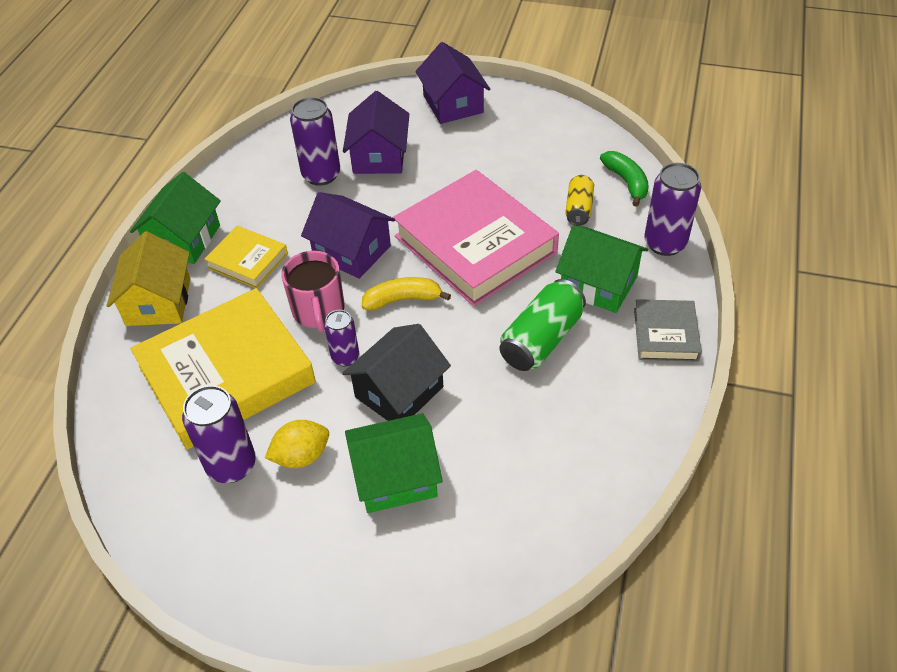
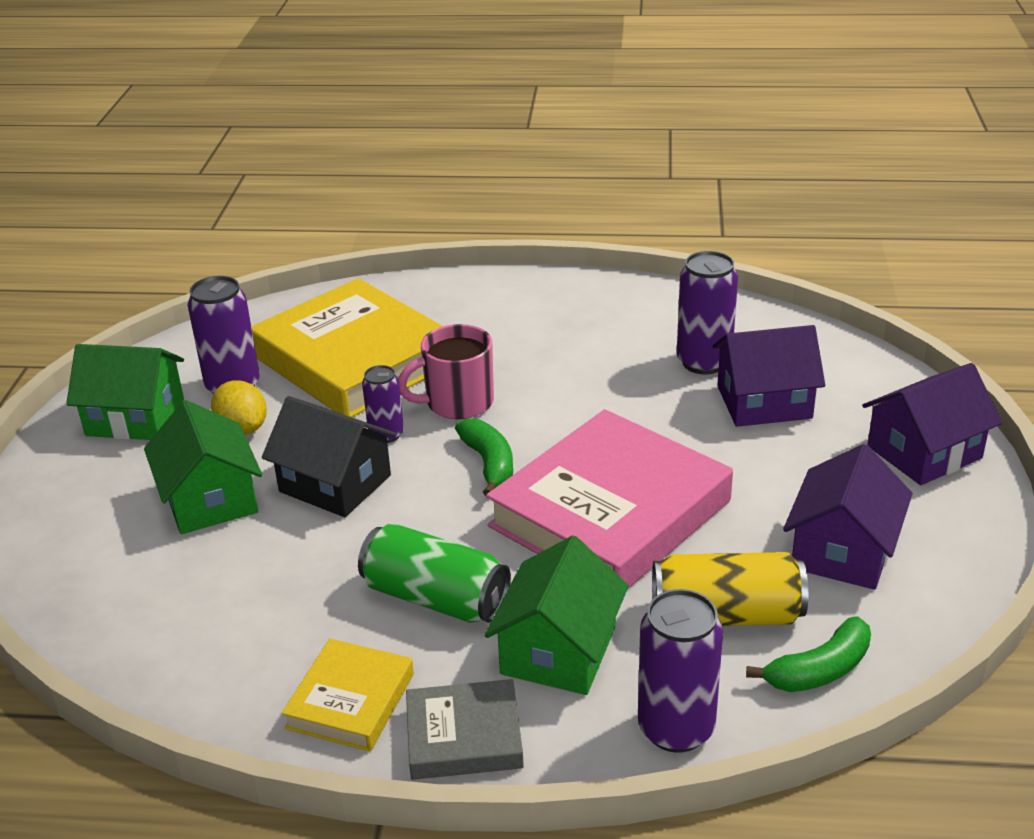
camera: 80 degrees right, 15 degrees down
(158, 302) = (453, 297): yellow house -> none
(184, 239) = (553, 292): green house -> green house (135, 417)
(248, 261) = (529, 339): yellow book -> yellow book (350, 701)
(352, 251) = (566, 410): purple house -> purple house (842, 551)
(403, 299) = (489, 464): yellow banana -> green banana
(578, 209) = (726, 615): yellow can -> yellow can, size x1.64

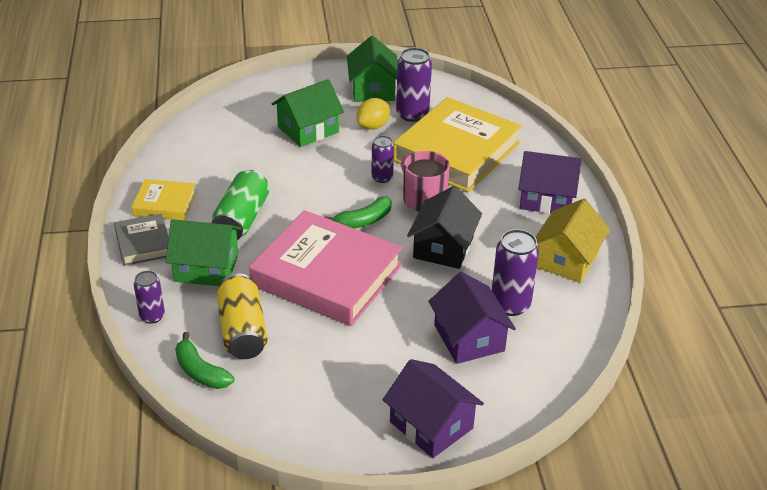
camera: 75 degrees right, 5 degrees up
(335, 483) = (331, 168): black house -> black house (443, 247)
(624, 309) = (567, 259): none -> yellow house
(676, 728) = (152, 316): purple can -> purple can, size x0.61
(842, 551) = (310, 381): purple house -> purple house (546, 198)

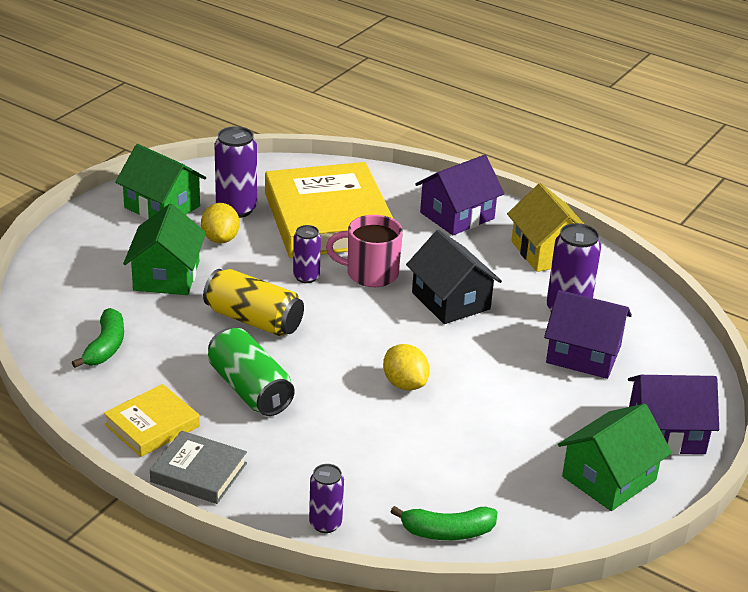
camera: 50 degrees left, 5 degrees down
(206, 268) = (296, 450): green house -> green house (609, 478)
(242, 330) = (420, 475): yellow can -> yellow can (253, 320)
(327, 275) = (405, 384): pink book -> yellow lemon
(363, 221) = (355, 321): green banana -> green banana (105, 347)

